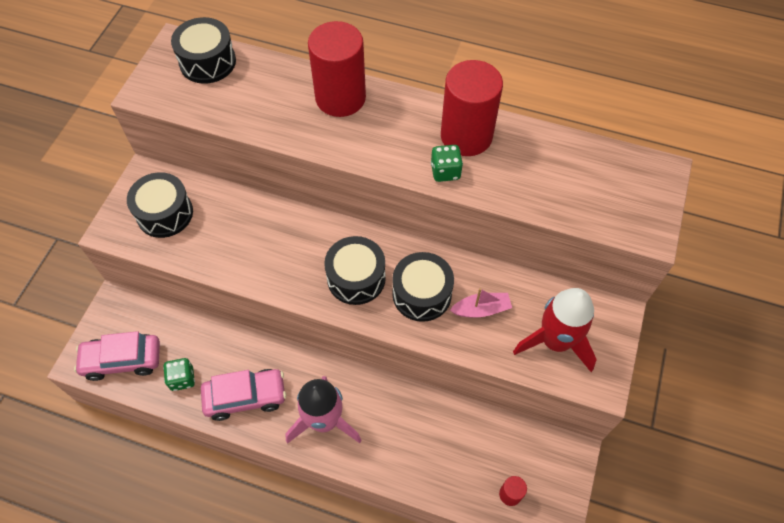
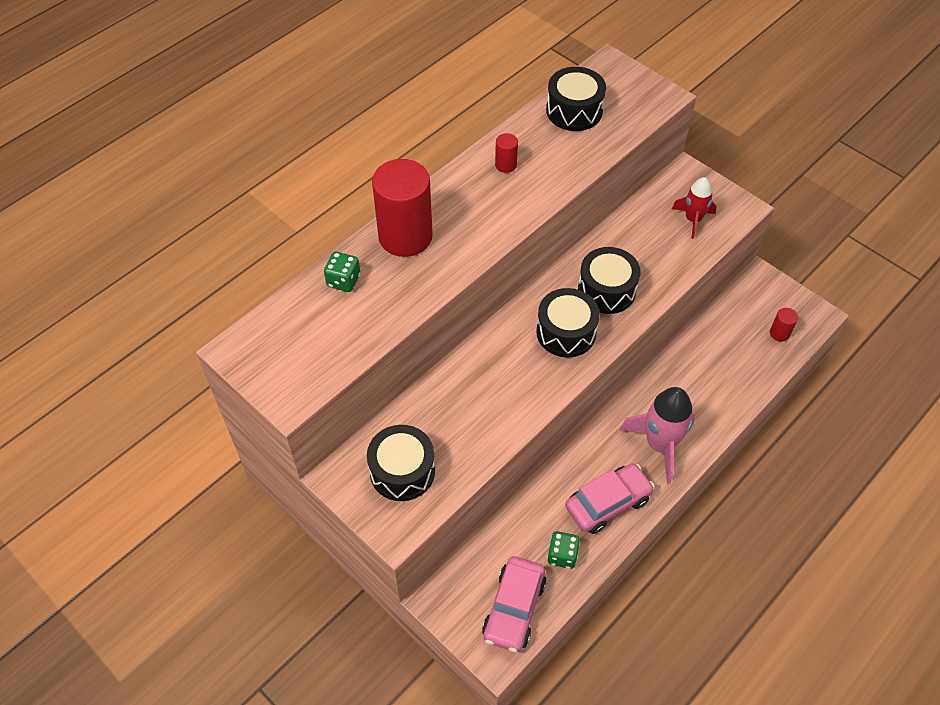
camera: 65 degrees left, 5 degrees down
(207, 62) = (284, 329): black drum -> black drum (574, 111)
(245, 397) = (607, 503): pink car -> pink car turned 45 degrees clockwise
(445, 171) = (536, 193): green dice -> green dice (343, 281)
(466, 136) = (505, 165): red cylinder -> red cylinder, size x0.43
(481, 309) = (641, 255): pink boat -> none
(555, 341) = (693, 220): red rocket -> red rocket, size x0.61

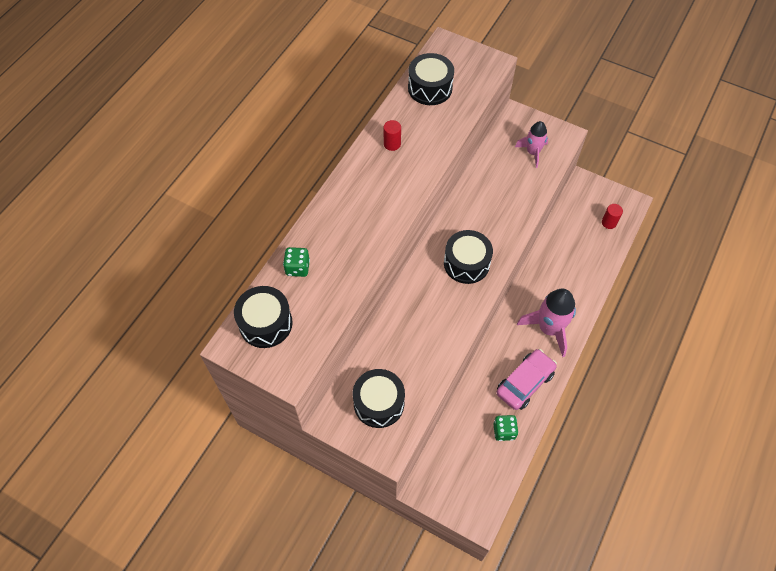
camera: 15 degrees left, 5 degrees up
(405, 236) = (334, 220): red cylinder -> none
(514, 609) = (481, 481): pink car -> none
(606, 290) = (486, 223): black drum -> black drum (265, 323)
(693, 220) = (532, 152): red rocket -> pink rocket

